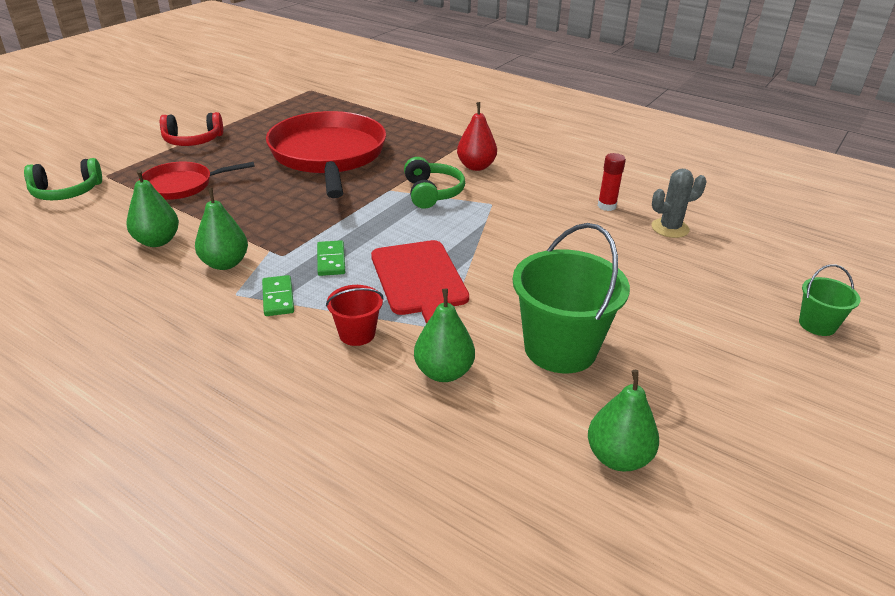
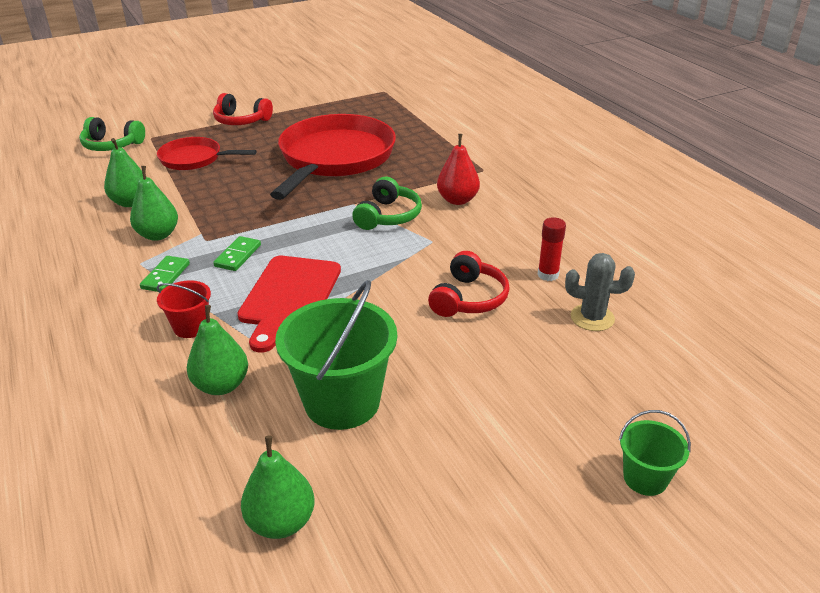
camera: 30 degrees right, 0 degrees up
(569, 240) = (469, 298): none -> red headphones

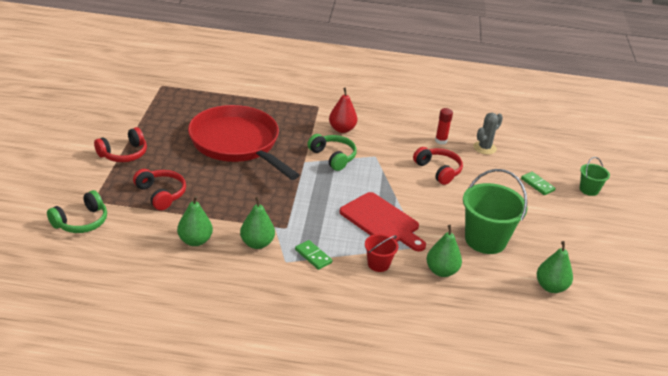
camera: 60 degrees left, 0 degrees up
(194, 159) = (161, 194): red pan -> red headphones
(238, 256) = (319, 222): green domino -> green domino (537, 185)

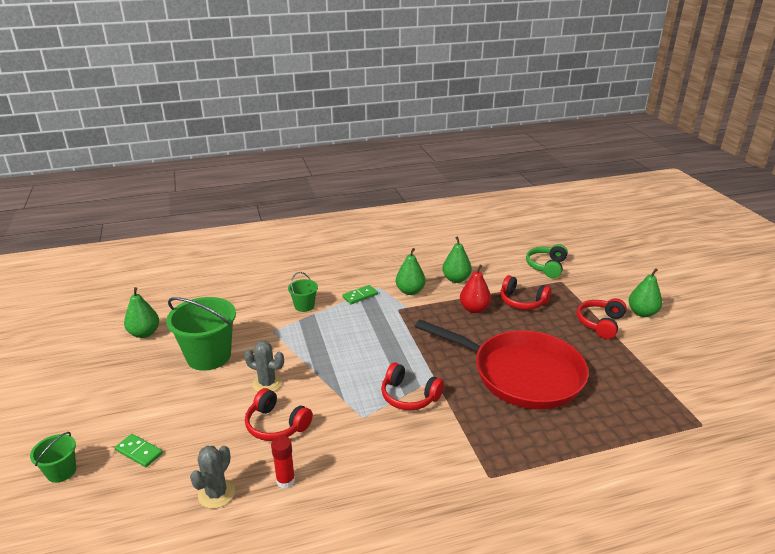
camera: 160 degrees right, 5 degrees down
(313, 256) = (360, 296): green domino -> green domino turned 60 degrees counterclockwise
(333, 157) = (409, 396): green headphones -> red headphones
(342, 129) = (428, 445): red pear -> red pear (474, 309)
(378, 264) = (304, 306): red bucket -> green bucket
(381, 221) = (317, 341): red cutting board -> none
(438, 200) = (267, 383): none -> grey cactus
(441, 271) = (248, 316): green pear -> green pear (642, 313)

